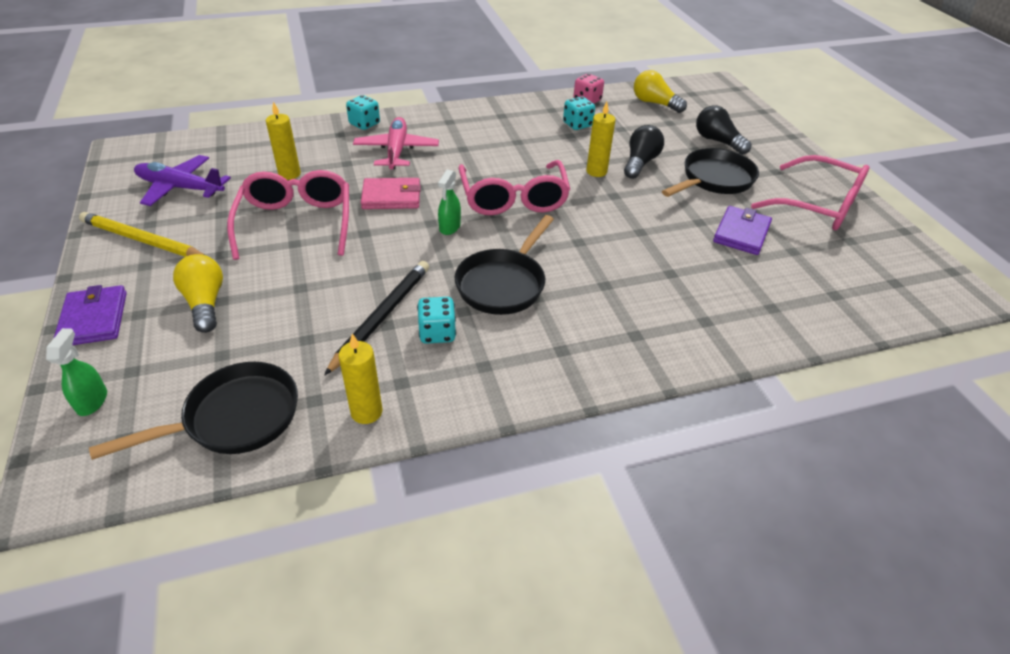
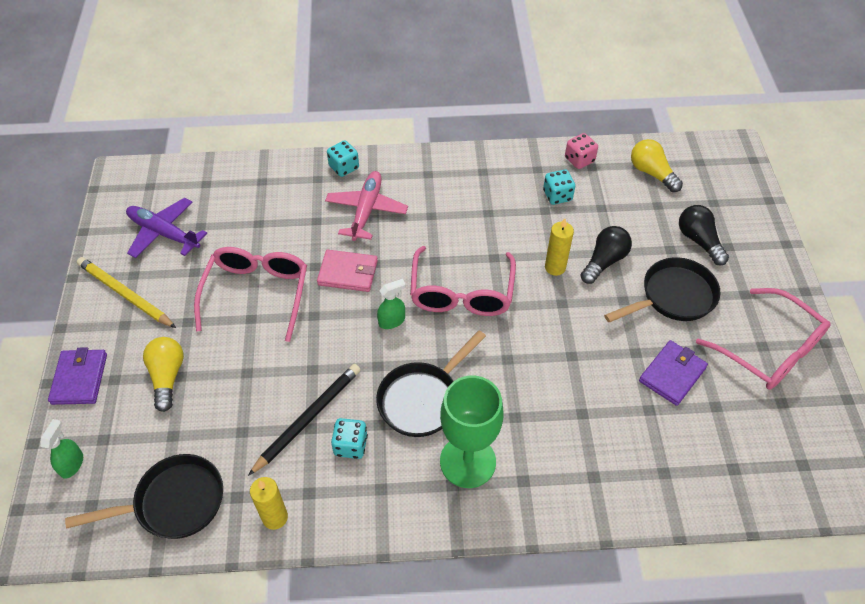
camera: 15 degrees right, 10 degrees up
(289, 174) = (261, 229): yellow candle -> none
(449, 227) = (392, 321): green spray bottle -> green spray bottle turned 150 degrees counterclockwise
(571, 328) = (467, 461): none -> green goblet

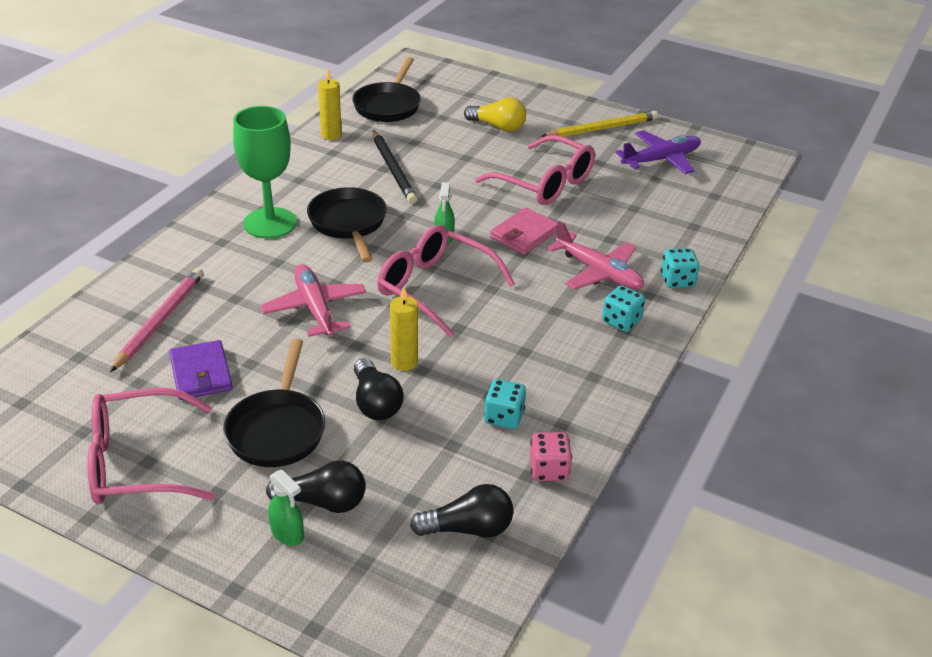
camera: 120 degrees right, 15 degrees down
(72, 464) = (461, 81): green spray bottle -> green spray bottle (287, 534)
(79, 378) = (533, 96): purple wallet -> none
(350, 445) = (348, 179): turquoise dice -> turquoise dice (621, 321)
(548, 351) = (315, 309): none -> pink plane
(651, 445) = (159, 321): none -> pink pencil
(652, 173) = (468, 529): yellow light bulb -> black light bulb

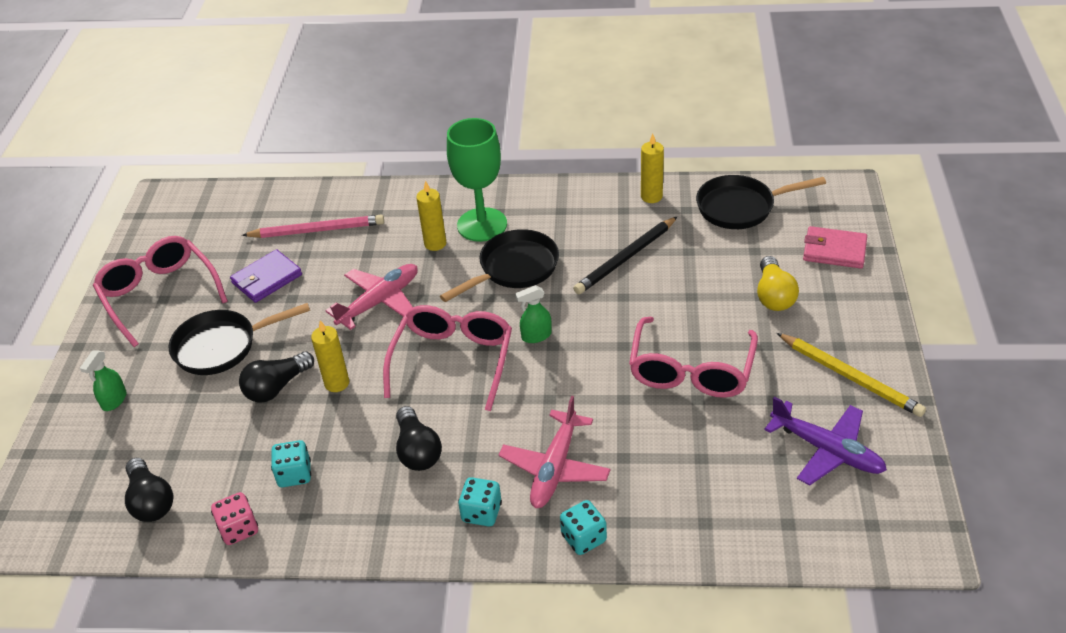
camera: 70 degrees right, 5 degrees up
(267, 255) = (435, 243): none -> yellow candle
(323, 502) = (152, 405): black light bulb -> black light bulb (417, 451)
(524, 234) = (583, 388): pink wallet -> pink wallet (834, 250)

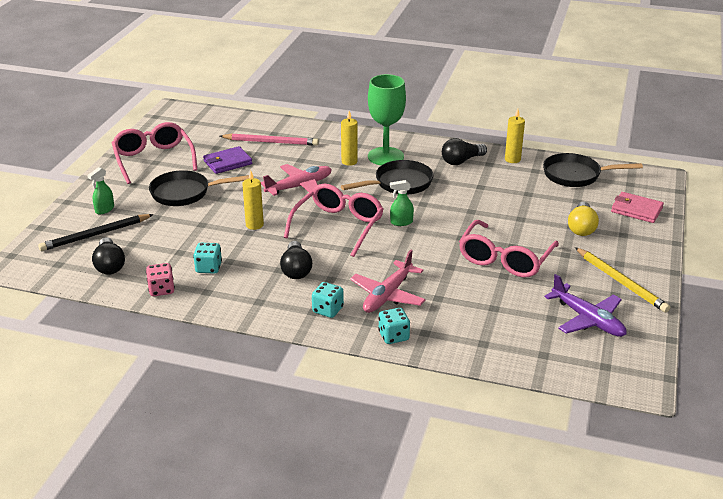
camera: 10 degrees right, 10 degrees down
(277, 387) = (213, 220): black light bulb -> black light bulb (461, 161)
(626, 258) = (481, 190): black pencil -> black pencil (96, 235)

